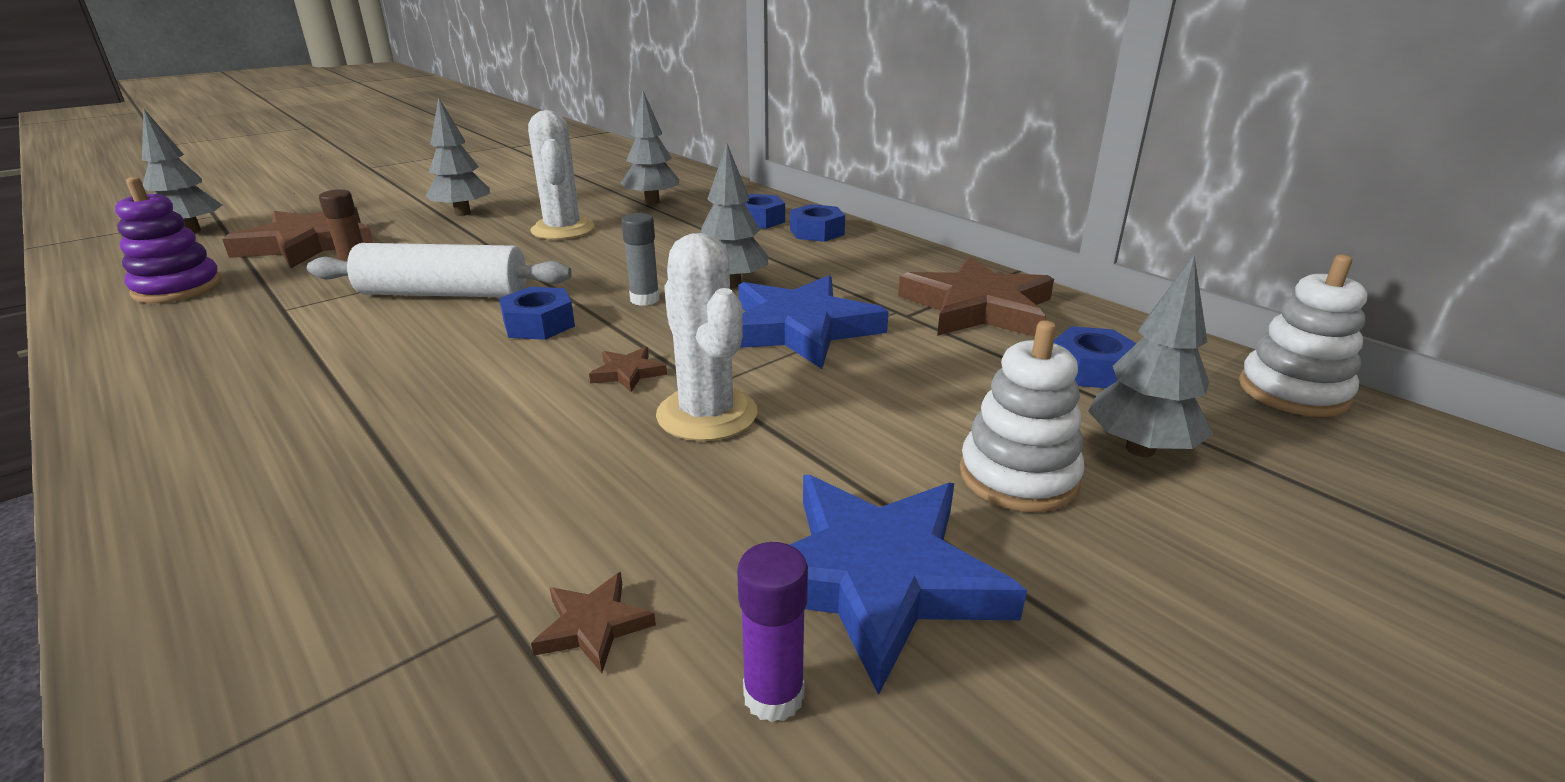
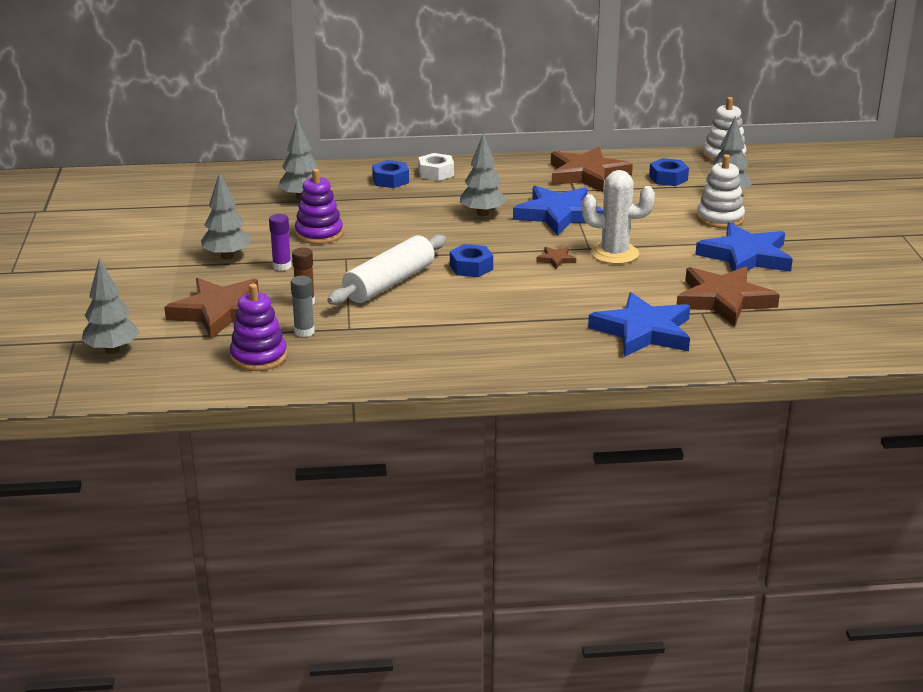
camera: 55 degrees left, 0 degrees up
(352, 557) = (643, 331): none -> blue star
(563, 230) = (319, 234): white cactus -> purple stacking toy
(593, 626) = (723, 300): brown star -> brown star, size x2.43
(645, 299) = (473, 237): grey glue stick -> grey glue stick (304, 332)
(773, 696) = (777, 283): purple glue stick -> purple glue stick (282, 266)
(817, 232) = (436, 173): blue nut -> white nut

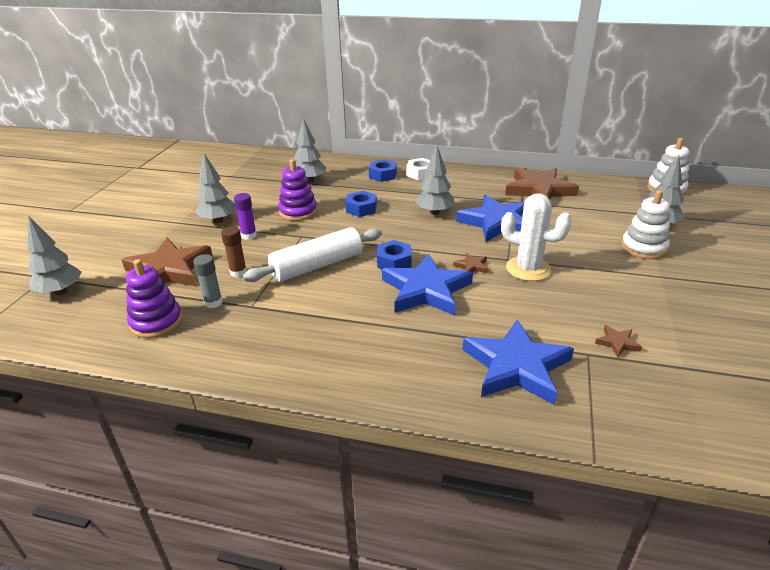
camera: 20 degrees right, 5 degrees up
(668, 178) = (608, 202): blue nut -> blue nut (361, 209)
(723, 300) = (617, 343): brown star -> brown star, size x0.41
(746, 256) = (657, 293): blue star -> blue star (426, 290)

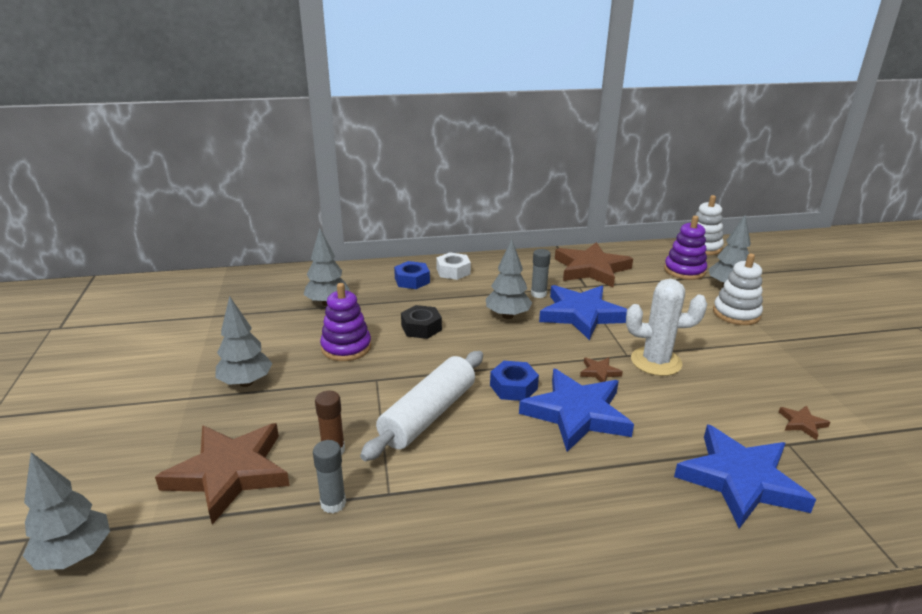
camera: 25 degrees left, 5 degrees down
(156, 322) = (273, 558): purple stacking toy -> purple stacking toy (684, 270)
(249, 236) = (306, 394): purple glue stick -> none
(361, 209) = (421, 328): blue nut -> black nut
(474, 201) = (538, 294): none -> grey glue stick

